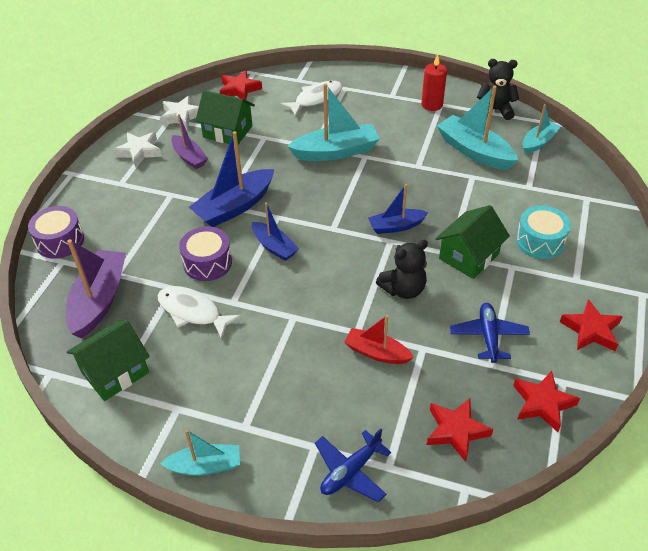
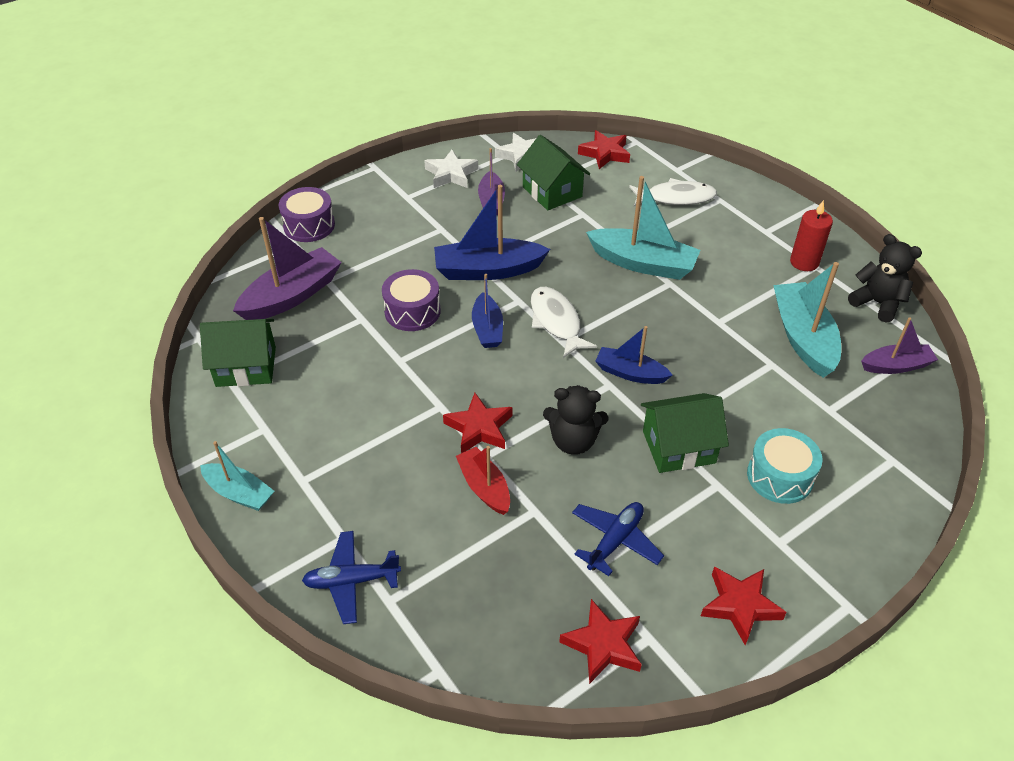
camera: 35 degrees right, 0 degrees up
(192, 312) = (357, 350): white fish -> white fish (556, 321)
(456, 431) = (486, 611): red star -> red star (479, 428)
(538, 142) = (896, 366): turquoise boat -> purple boat

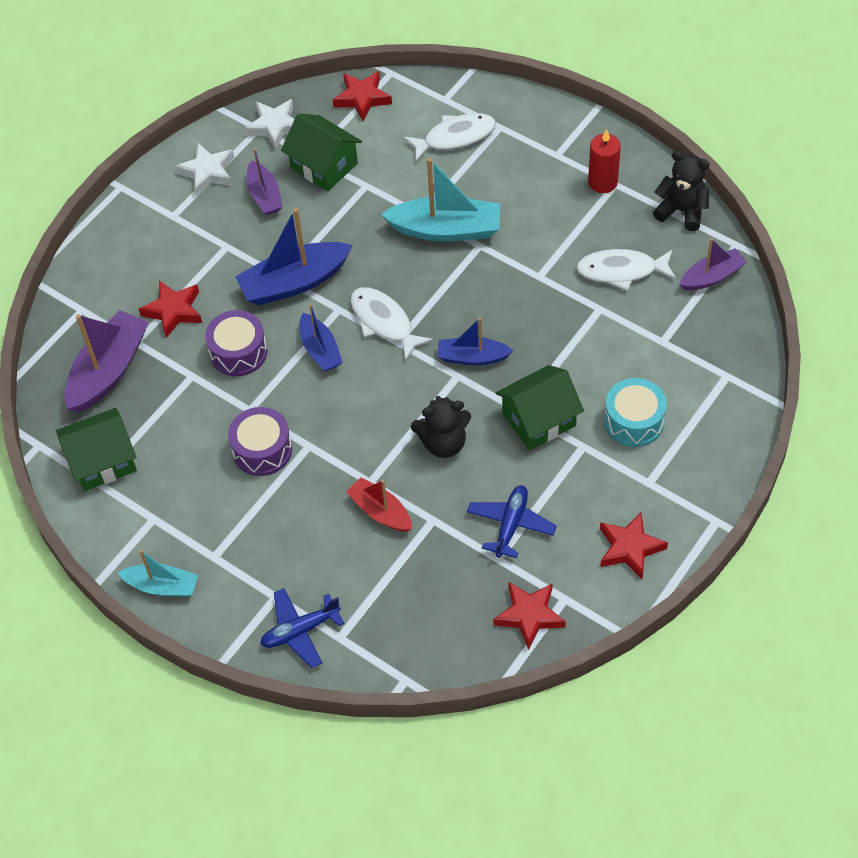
camera: 15 degrees left, 10 degrees up
(309, 225) = (85, 282): purple drum -> purple drum (262, 450)
(479, 428) = (353, 456): red star -> red star (174, 311)
(803, 338) = (621, 271): turquoise boat -> white fish

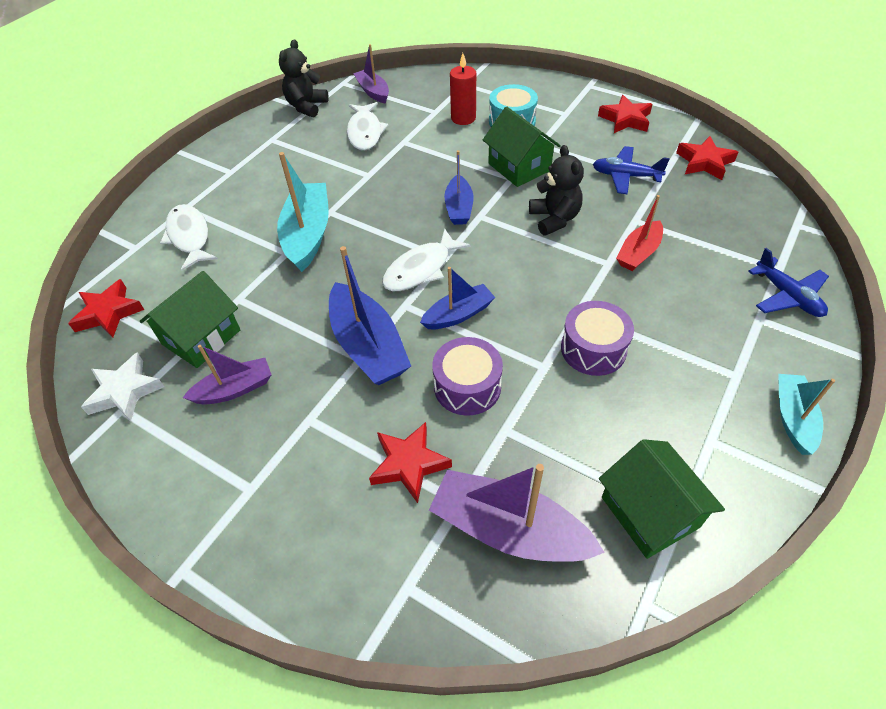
camera: 95 degrees left, 5 degrees down
(207, 172) = (182, 457): white star -> none
(602, 182) = (268, 145): red candle -> red candle (463, 118)

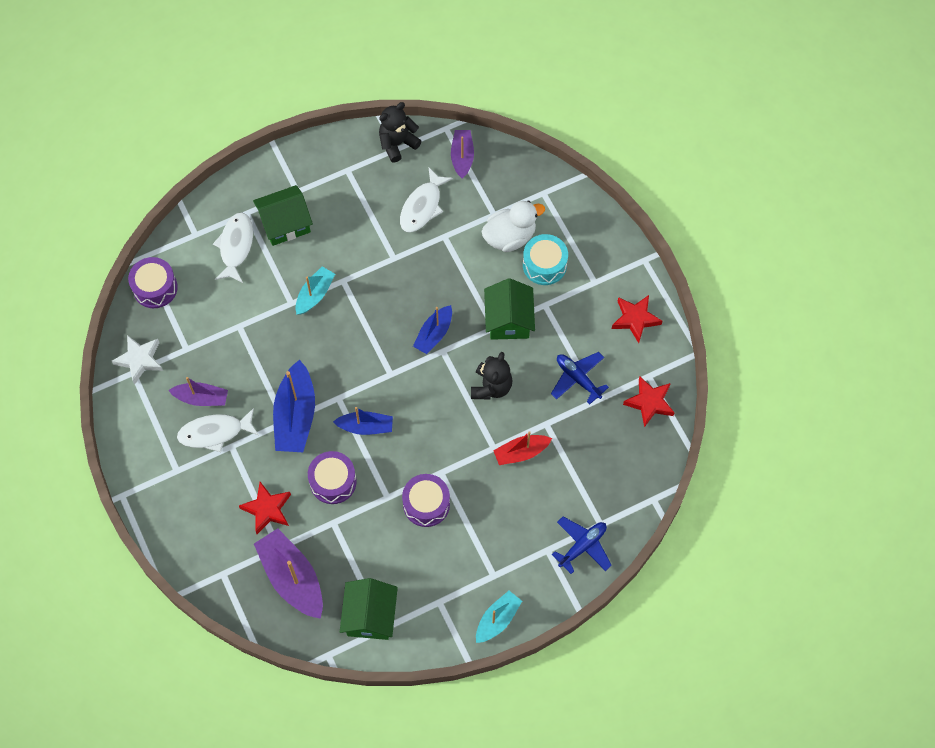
camera: 30 degrees right, 15 degrees up
(109, 313) = (155, 288): red star -> purple drum
(201, 337) = (201, 345): green house -> green house (285, 223)
(308, 235) = (315, 294): turquoise boat -> turquoise boat, size x0.60
(421, 269) = (368, 374): white fish -> white fish (215, 432)
(463, 118) = (510, 237): red candle -> white duck
(787, 296) = (582, 546): blue plane -> blue plane turned 135 degrees counterclockwise

